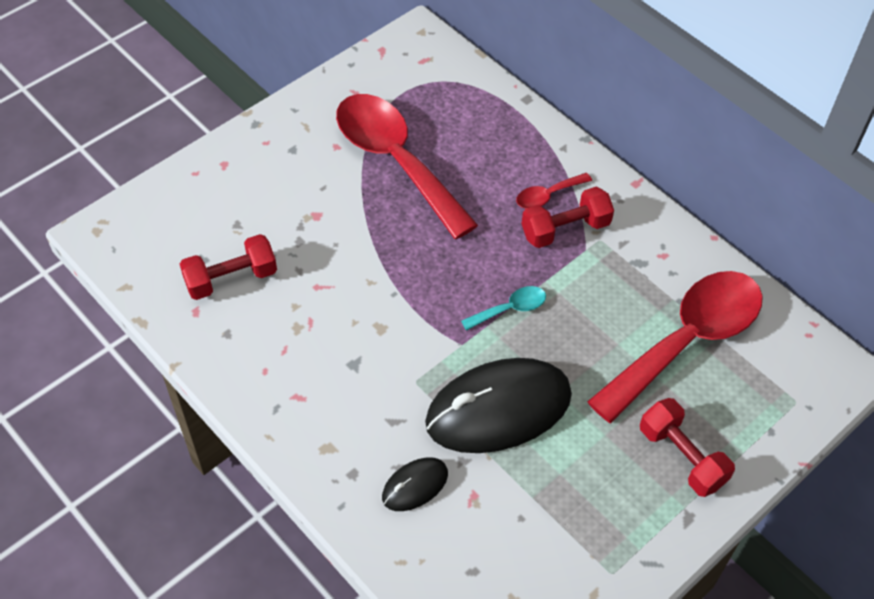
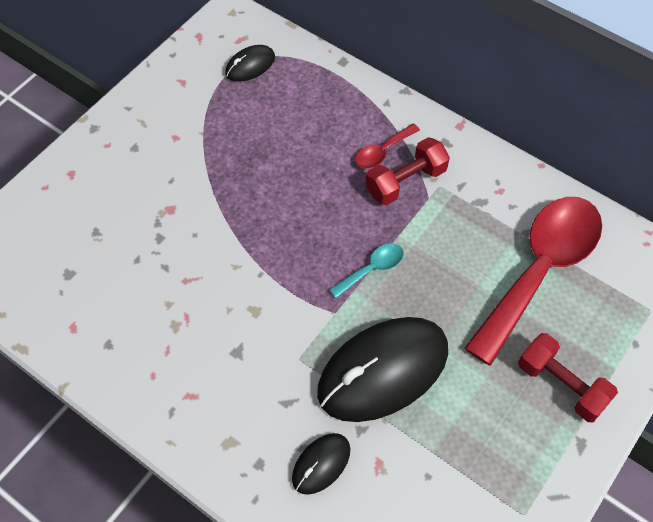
camera: 10 degrees left, 5 degrees up
(231, 279) = (101, 288): red dumbbell -> none
(395, 161) = (234, 142): red spoon -> none
(429, 87) = (250, 65): none -> black mouse

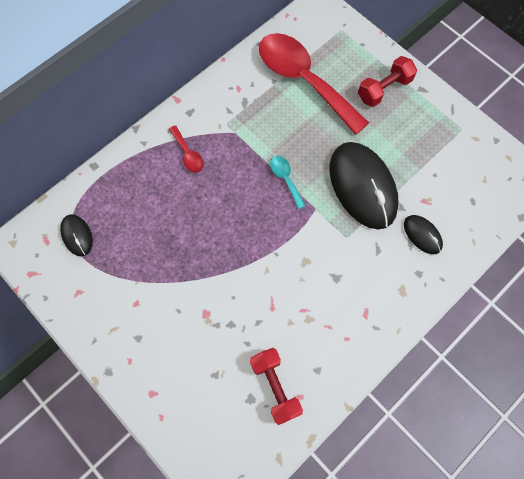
camera: 80 degrees left, 10 degrees up
(406, 182) = (218, 144): red dumbbell -> red dumbbell (275, 387)

